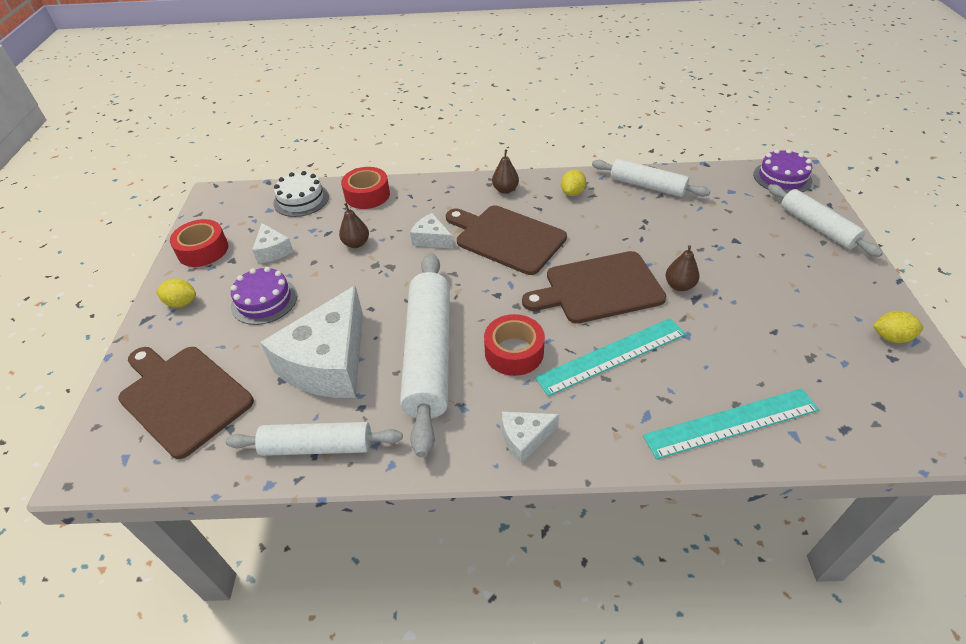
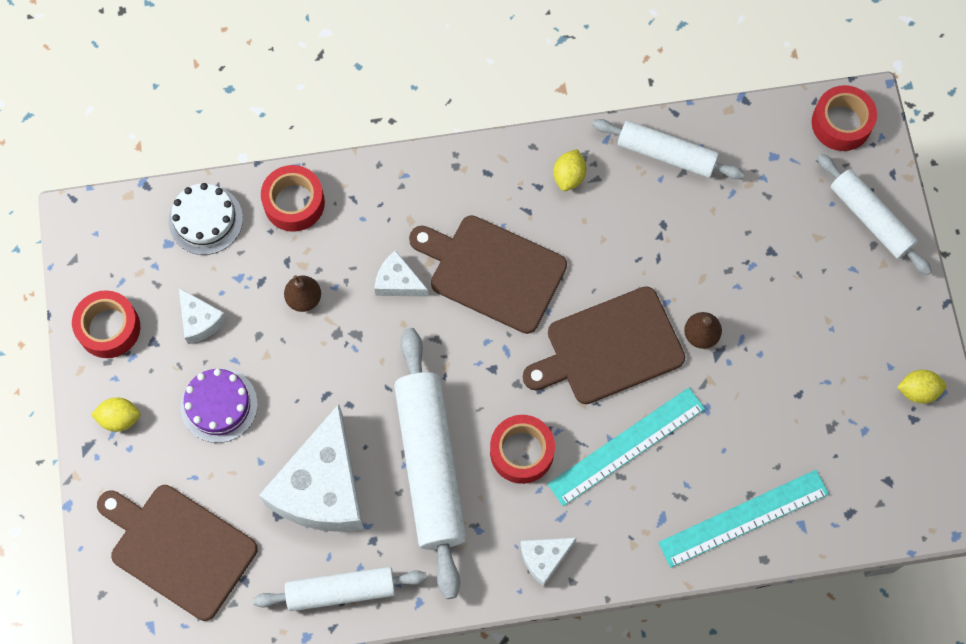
camera: 10 degrees left, 25 degrees up
(505, 190) = (479, 177): brown pear -> none
(782, 177) = (841, 123): purple cake -> red tape

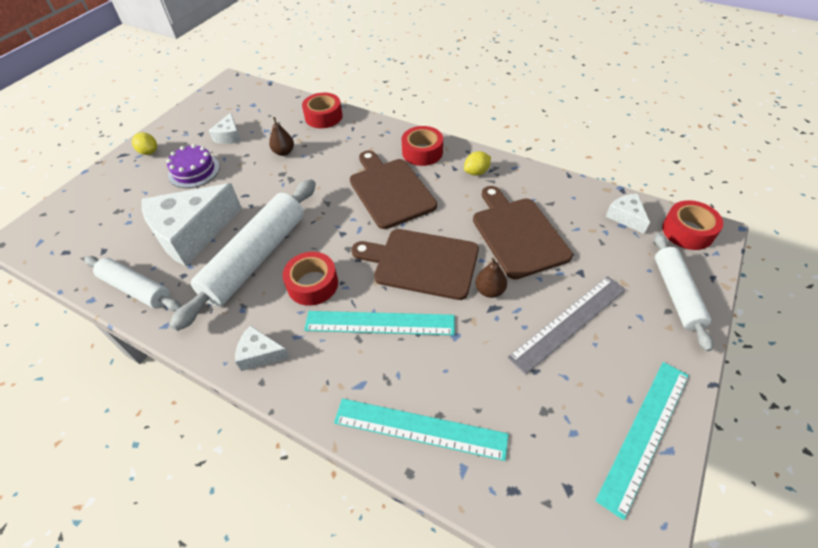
camera: 40 degrees right, 20 degrees down
(109, 328) = (191, 119): red tape -> red tape (422, 152)
(179, 548) = (97, 217): brown cutting board -> brown cutting board (517, 234)
(205, 220) = (278, 104): white cake -> none
(398, 282) = (336, 169): white cheese -> white cheese (626, 217)
(666, 154) = (546, 190): white rolling pin -> none
(796, 321) = (569, 322): none -> grey ruler
(918, 391) = (645, 434): yellow lemon -> turquoise ruler

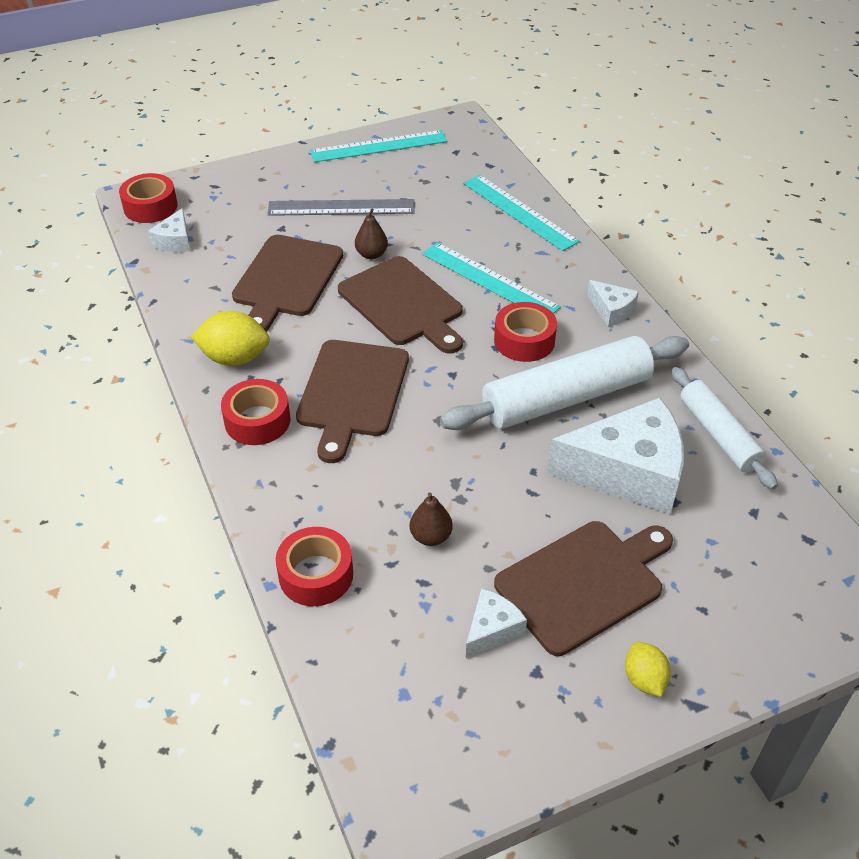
camera: 145 degrees left, 5 degrees down
(194, 171) = (584, 583): purple cake -> brown cutting board
(476, 172) = (235, 358): yellow lemon -> yellow lemon, size x1.63
(676, 294) = (238, 182): white rolling pin -> none

